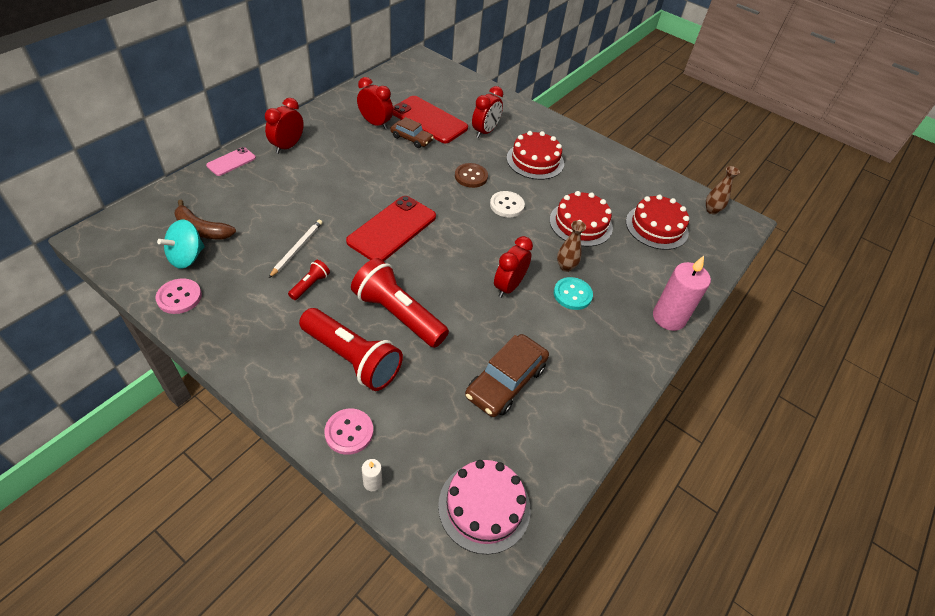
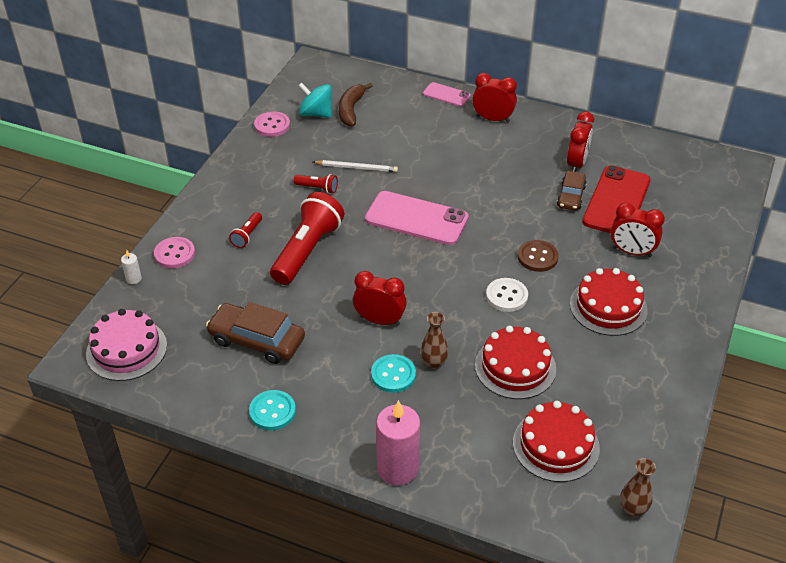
camera: 80 degrees right, 5 degrees down
(352, 358) = (247, 235): red flashlight -> red flashlight, size x0.45
(392, 229) = (416, 219): red phone -> pink phone
(597, 388) = (272, 411): none -> turquoise button

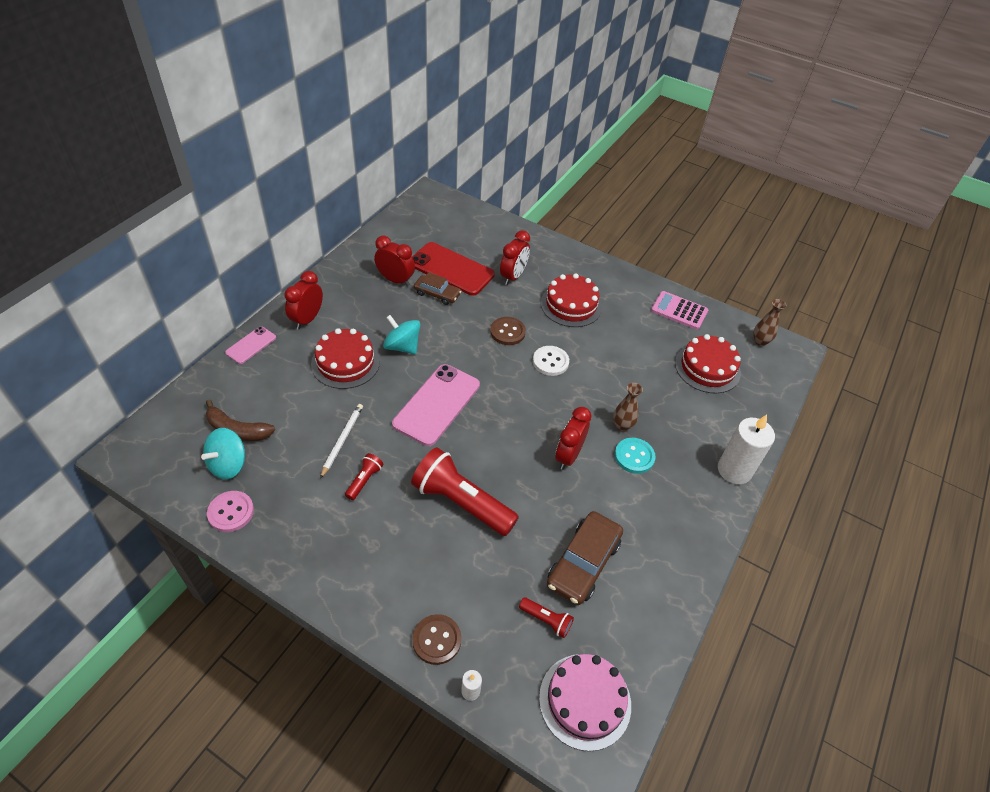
camera: 85 degrees left, 5 degrees up
(174, 254) = (437, 640): pink button -> brown button
(247, 235) = (423, 558): red flashlight -> red flashlight (546, 620)
(272, 411) = (674, 558): turquoise button -> none
(397, 468) = (734, 470): pink candle -> white candle
(483, 184) = (402, 346): none -> turquoise spinning top
(515, 367) = (629, 374): red cake -> red cake (345, 362)
(651, 415) = (679, 311): none -> pink calculator

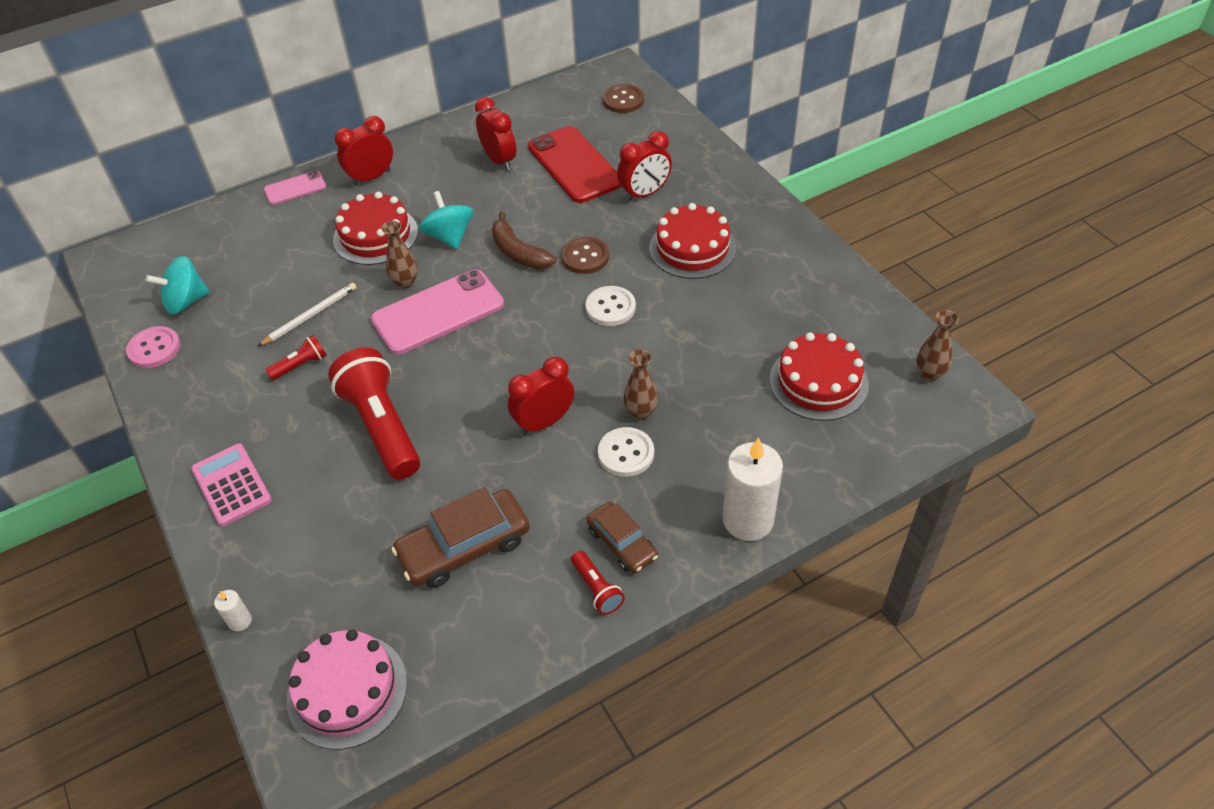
camera: 35 degrees right, 0 degrees up
(237, 430) = (219, 270): brown banana -> brown banana (518, 252)
(396, 390) = (405, 282): none -> brown vase
(437, 294) = (535, 189): brown car -> brown car (622, 543)
(437, 640) = (247, 555): brown button -> brown button (623, 100)
(546, 620) = (374, 588): red flashlight -> red flashlight (597, 589)
(634, 456) = (626, 453): turquoise button -> white button
(679, 311) = (839, 298): pink calculator -> pink calculator (231, 485)

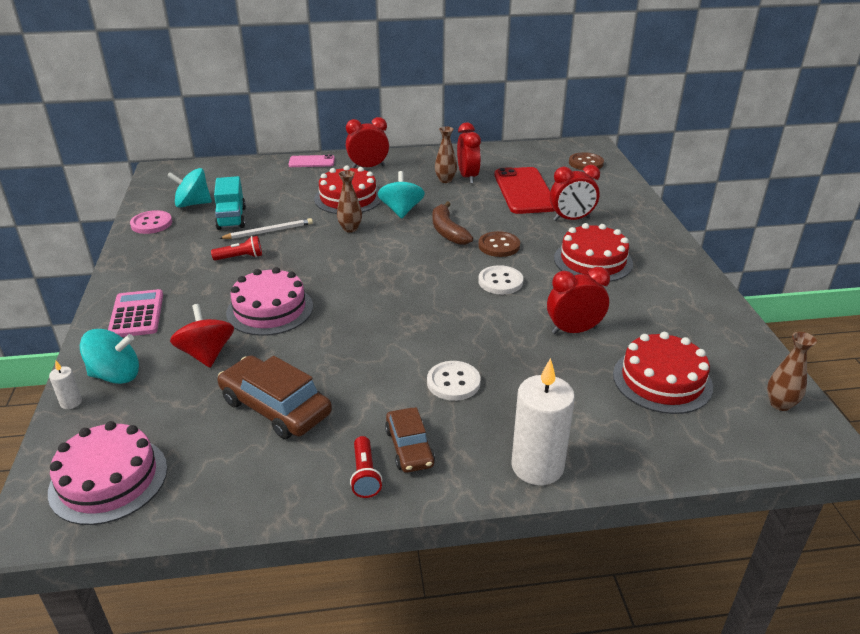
camera: 20 degrees right, 15 degrees down
(251, 309) = (231, 218): none -> turquoise truck
(265, 571) = (116, 375): none -> turquoise spinning top
(349, 509) = (206, 354): none -> red spinning top
(382, 427) = (270, 309): red flashlight -> pink cake
(438, 312) = (362, 251): pink phone -> none
(464, 547) = (275, 407): brown car -> brown car turned 45 degrees clockwise
(544, 422) = (397, 341): red clock -> red clock (574, 330)
(640, 412) = (484, 357): brown vase -> brown vase (445, 180)

